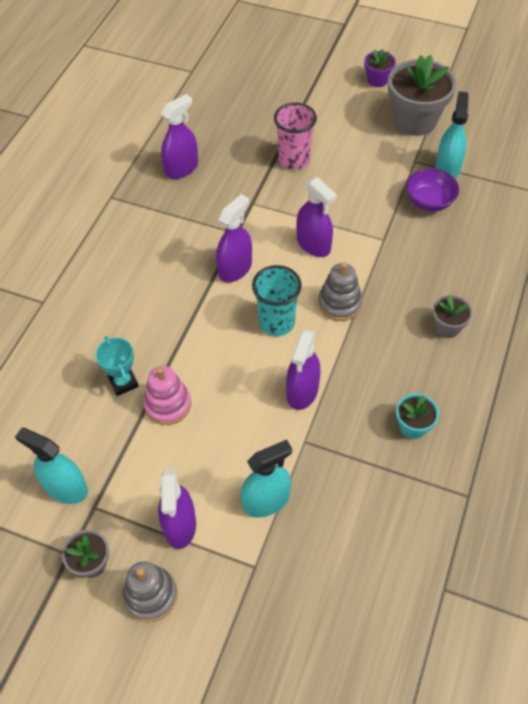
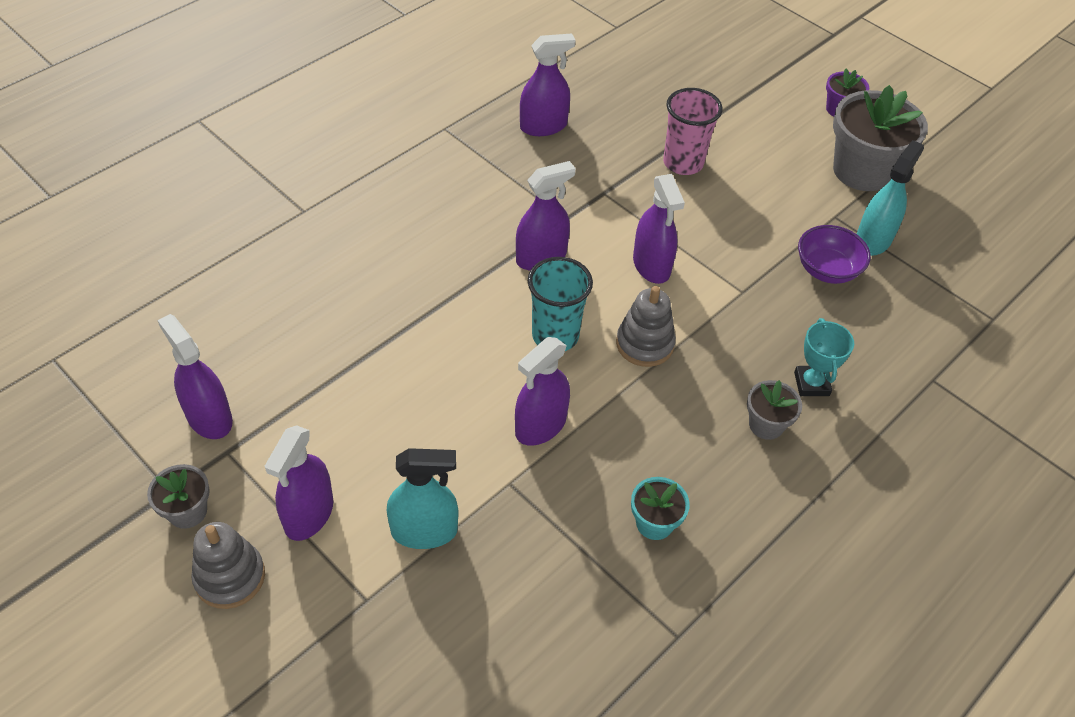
camera: 20 degrees right, 5 degrees down
(66, 488) = (209, 418): turquoise spray bottle -> purple spray bottle
(123, 382) = (339, 331): turquoise trophy -> turquoise trophy (811, 384)
(168, 404) = (375, 375): pink stacking toy -> none

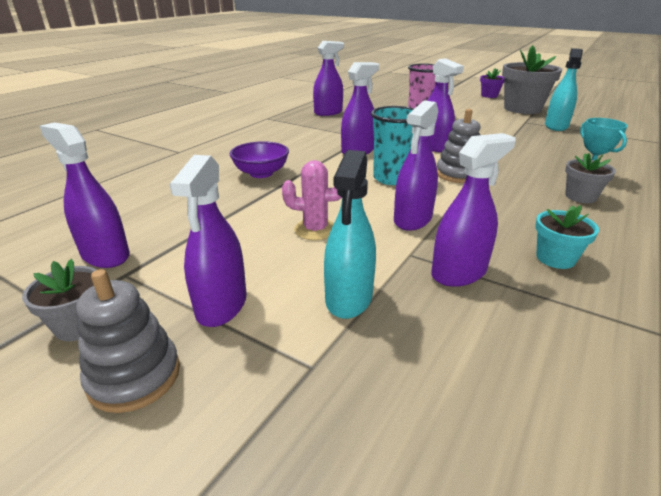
camera: 10 degrees left, 20 degrees down
(424, 531) = (349, 298): turquoise spray bottle -> turquoise spray bottle turned 120 degrees clockwise
(427, 421) = (315, 229): none -> pink cactus
(543, 521) = (459, 273): none -> purple spray bottle
(827, 270) = (542, 137): purple bowl -> purple bowl (261, 173)

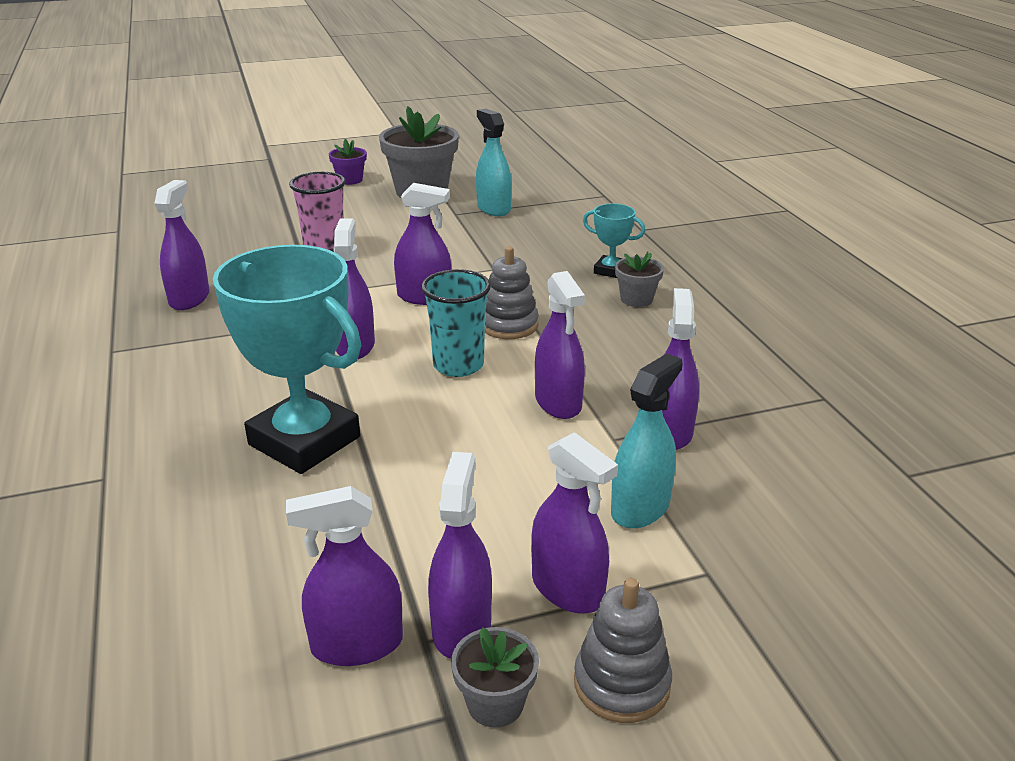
camera: 50 degrees left, 0 degrees up
(146, 281) = (461, 628): none -> purple spray bottle
(261, 173) = (304, 441): purple bowl -> turquoise trophy
(315, 229) = (500, 468): pink cactus -> none
(349, 298) = (640, 508): turquoise spray bottle -> turquoise spray bottle turned 105 degrees counterclockwise
(555, 258) = (704, 376): turquoise flower pot -> none

